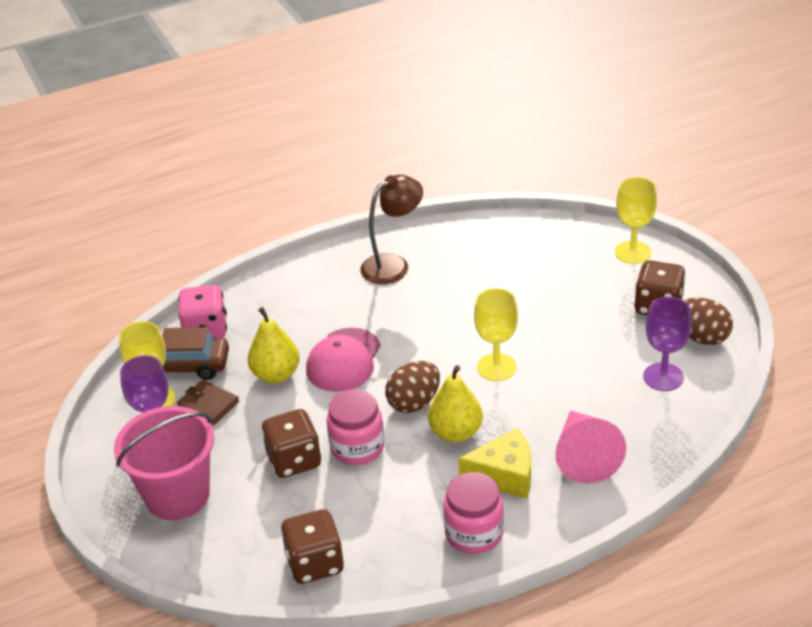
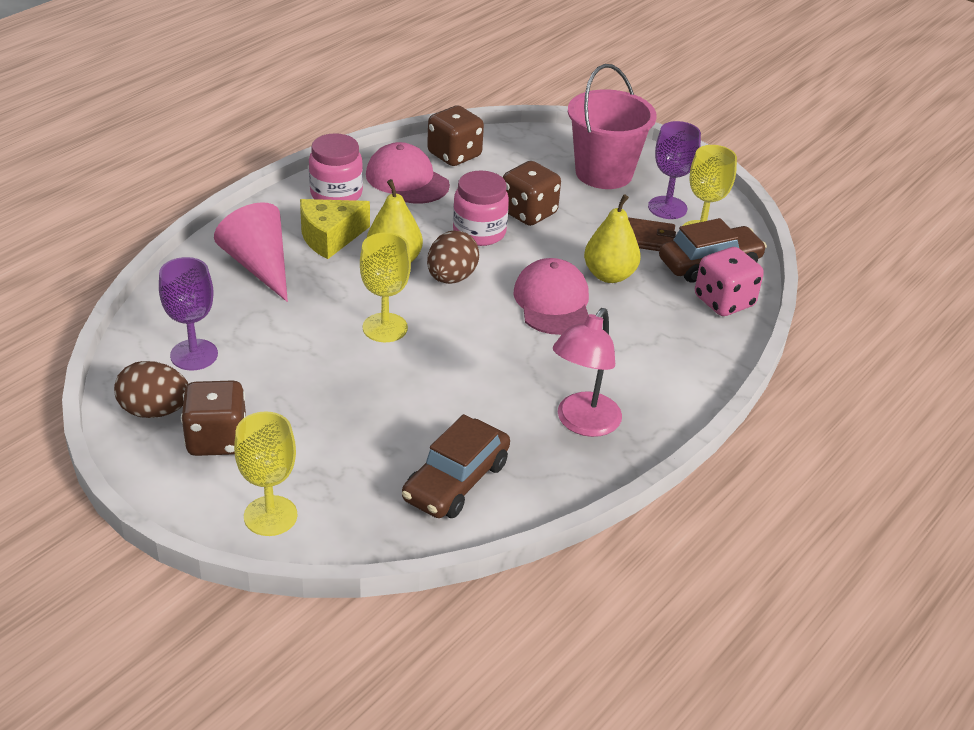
camera: 150 degrees right, 0 degrees up
(388, 536) = (407, 180): none -> pink cap
(393, 265) = (582, 423): brown lamp -> pink lamp
(502, 248) = (456, 481): none -> brown car

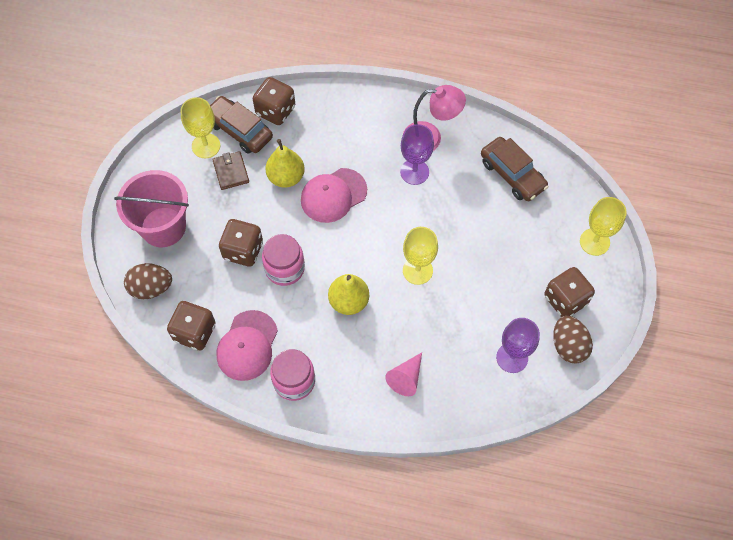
camera: 115 degrees left, 25 degrees up
(259, 265) = (406, 378): pink cone -> pink cone, size x0.65
(330, 237) = (348, 354): yellow cheese -> none
(451, 278) = (345, 260): brown egg -> brown egg (151, 288)
(456, 481) = (512, 174): brown car -> brown car turned 45 degrees clockwise
(667, 208) = (186, 174): purple goblet -> purple goblet (414, 172)
(724, 301) = (275, 111): pink dice -> brown dice

